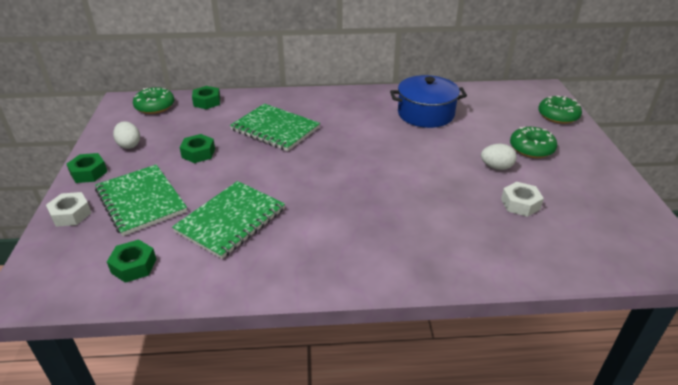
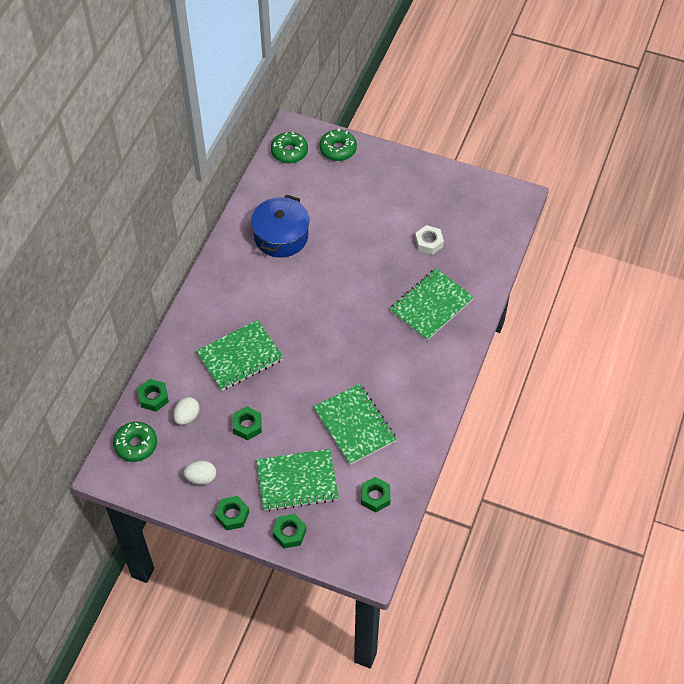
camera: 65 degrees left, 20 degrees up
(71, 214) = (289, 533): white nut -> green nut
(437, 232) = (431, 305): none -> green notebook
(496, 167) = (381, 231): white egg -> white egg (187, 417)
(531, 148) = (371, 196): green donut -> green donut (289, 152)

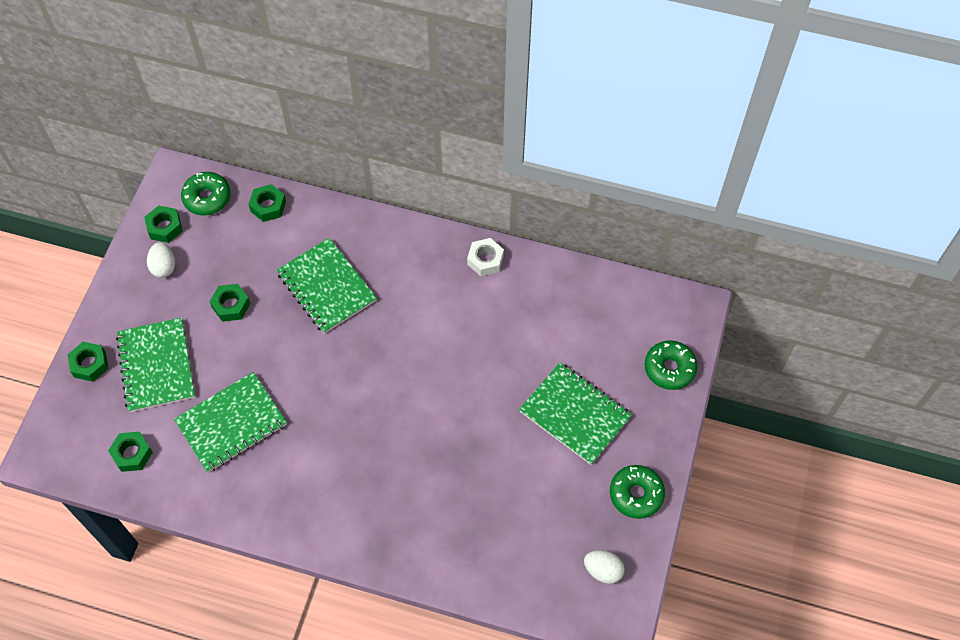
camera: 85 degrees right, 5 degrees up
(187, 417) = (243, 242): white egg -> white egg (603, 570)
(232, 515) = (115, 303): green nut -> green nut (165, 227)
(281, 236) = (512, 313): blue pot -> none
(289, 152) = (655, 309): green donut -> green donut (636, 494)
(428, 243) = (521, 497): white nut -> white nut (485, 260)
(431, 305) = (416, 506): green notebook -> green notebook (574, 414)

